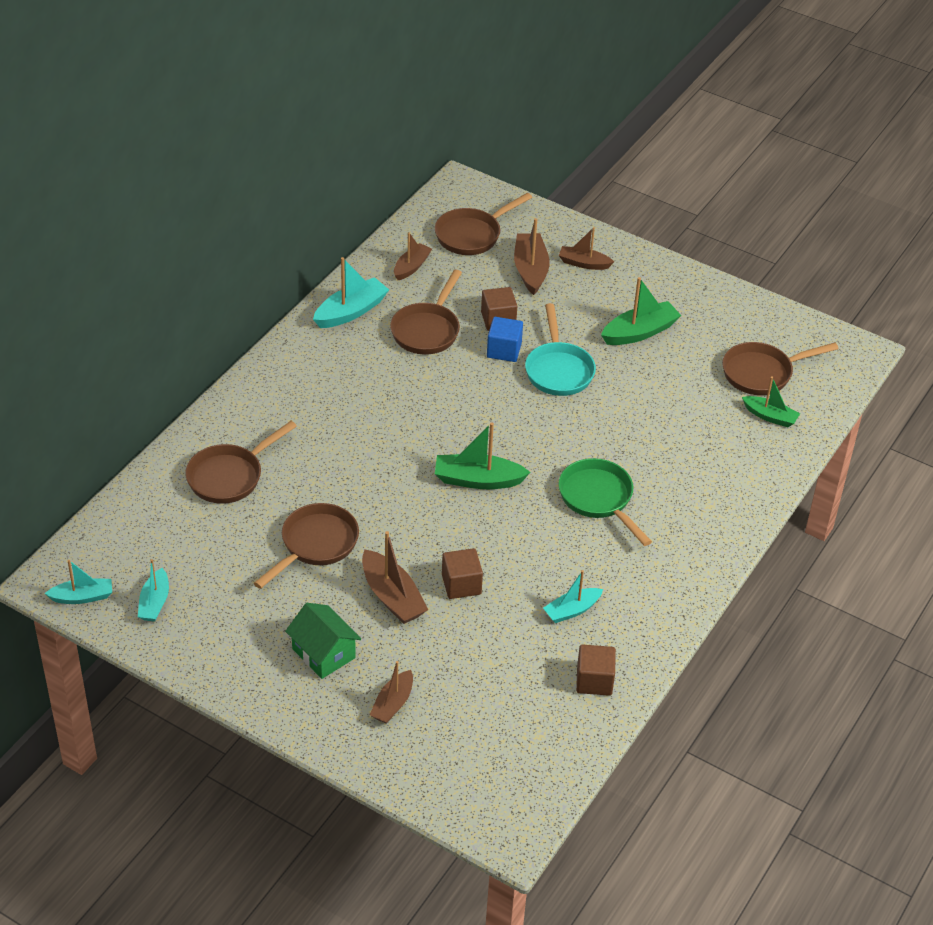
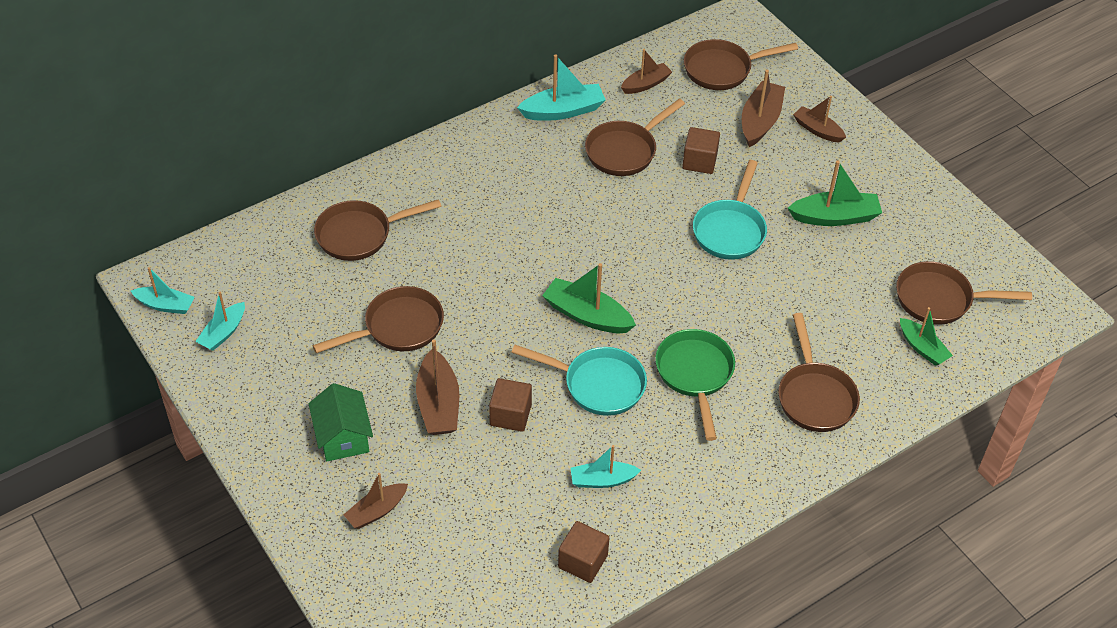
camera: 25 degrees right, 5 degrees up
(504, 350) = (687, 193): blue cube -> none
(521, 534) = (598, 384): none -> turquoise pan
(706, 483) = (815, 396): none -> brown pan

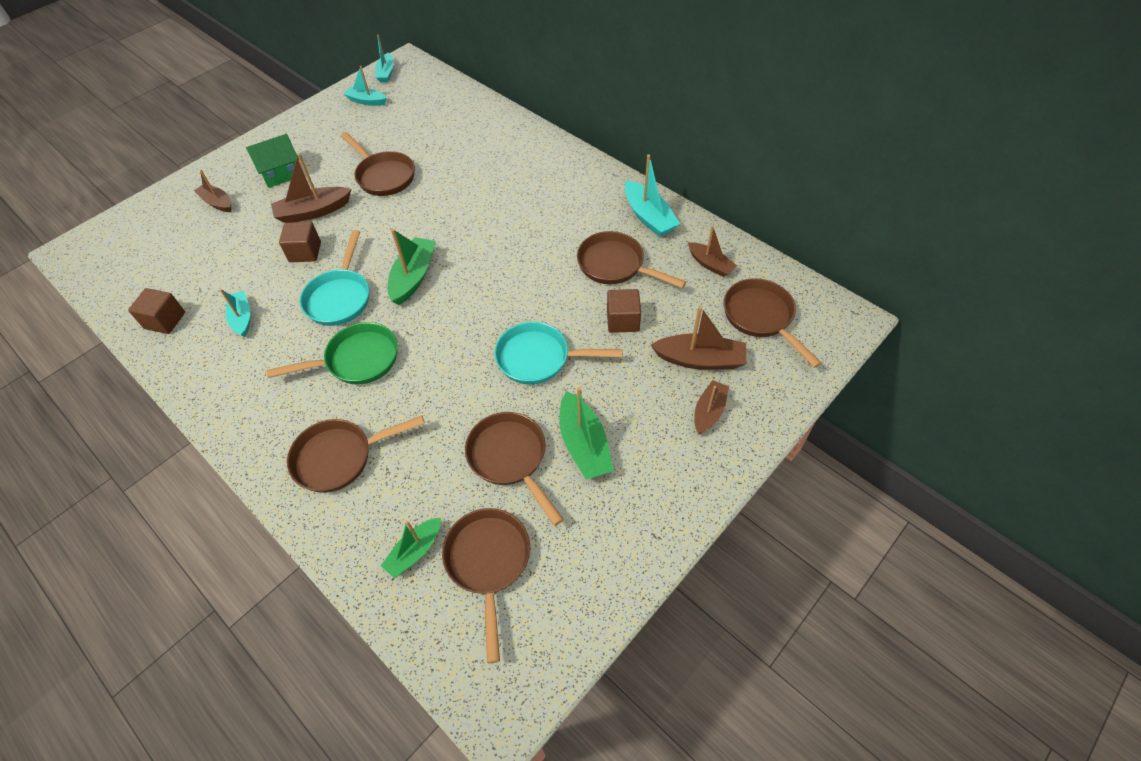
camera: 80 degrees right, 5 degrees up
(360, 235) = (470, 138): brown pan -> brown pan (510, 459)

